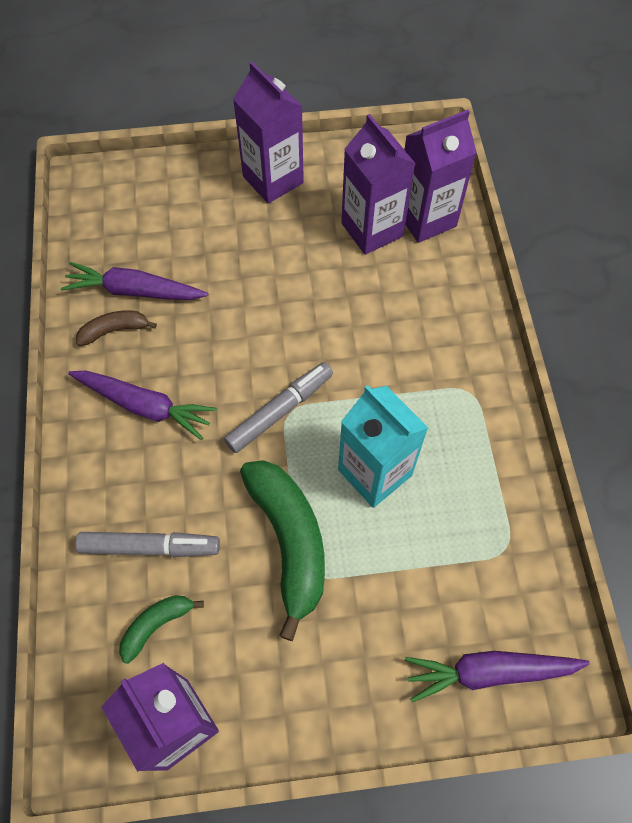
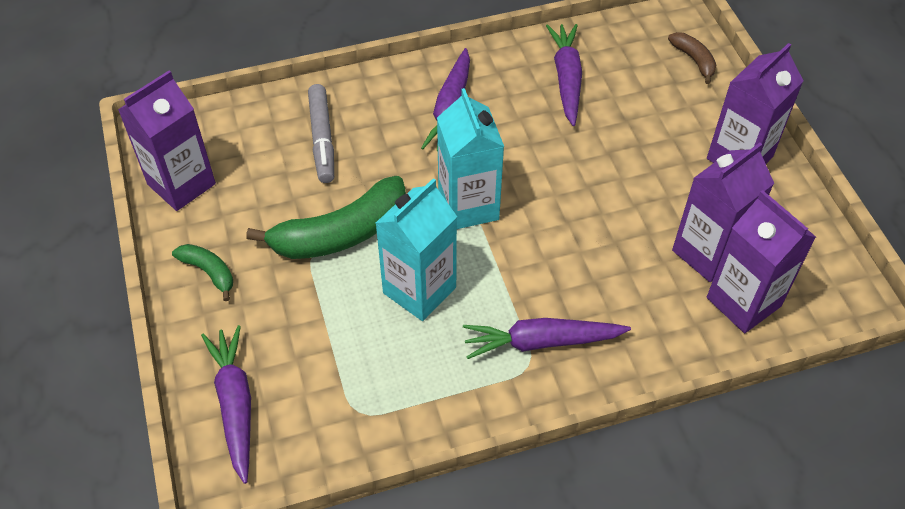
camera: 80 degrees right, 10 degrees down
(114, 330) = (521, 74): brown banana -> brown banana (694, 60)
(157, 625) = (258, 156): green banana -> green banana (209, 272)
(279, 411) = (468, 206): grey marker -> turquoise carton
(447, 377) = (541, 342): none -> purple carrot

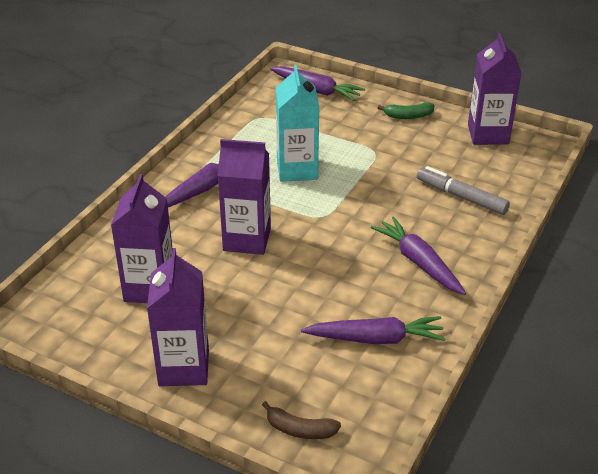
camera: 135 degrees right, 15 degrees down
(340, 233) = (375, 165): green banana -> none
(468, 206) = (327, 219): turquoise carton -> none
(566, 78) = (376, 339): purple carrot -> purple carrot turned 45 degrees counterclockwise
(743, 302) = (102, 275): purple carton -> purple carton (247, 239)

